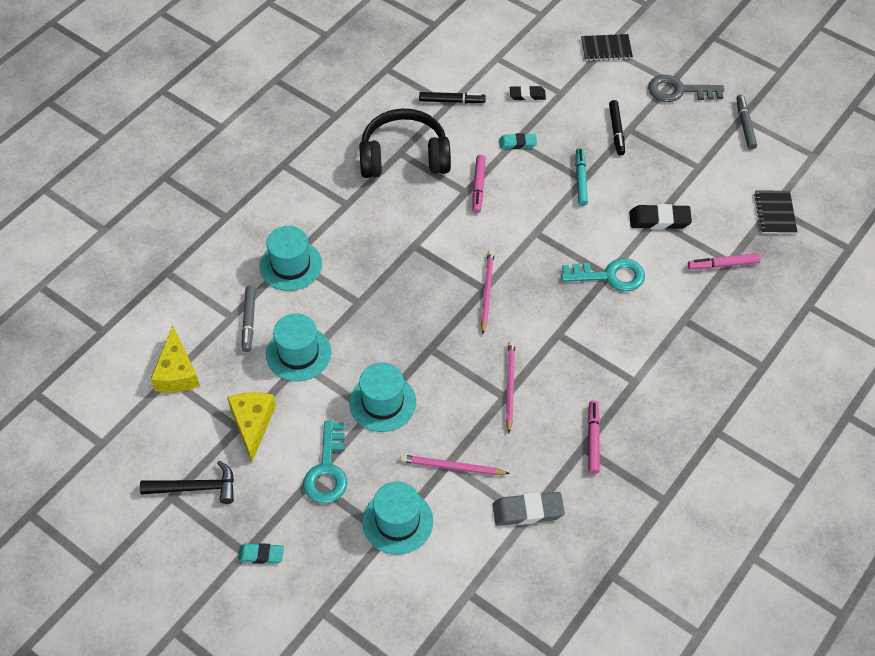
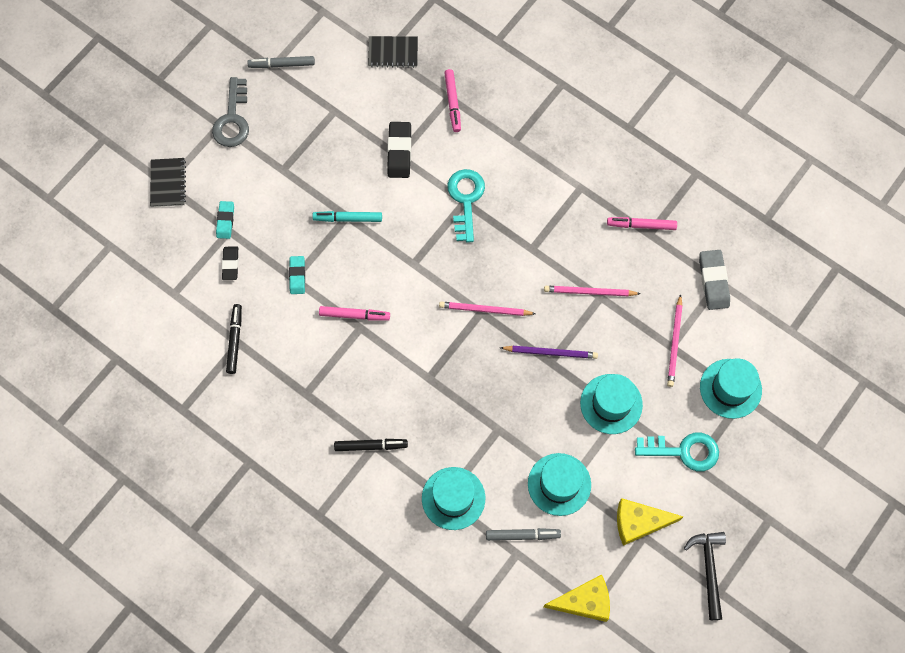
camera: 90 degrees left, 15 degrees up
(261, 555) = (770, 504): turquoise eraser -> turquoise eraser (225, 221)
(404, 157) = (312, 388): black headphones -> none
(440, 349) = (550, 352): none -> purple pencil
(616, 131) = (284, 181): black marker -> black marker (371, 446)

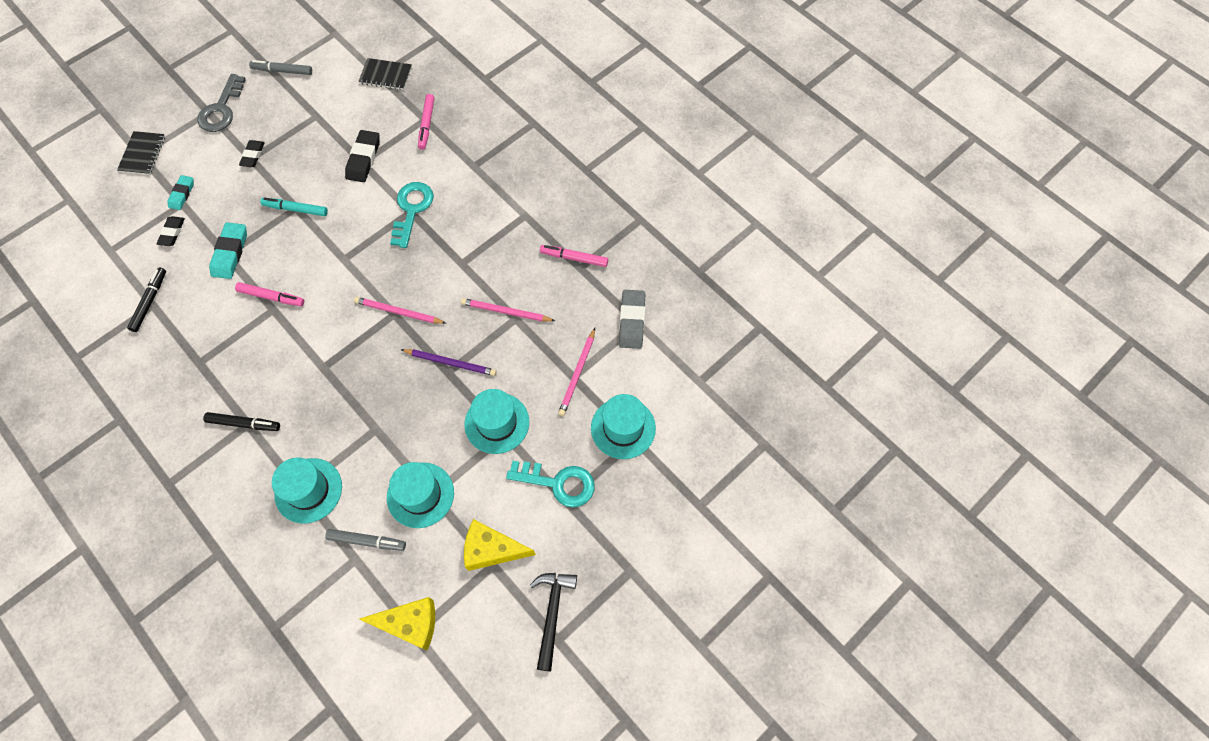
camera: 10 degrees right, 5 degrees down
(283, 166) = (253, 155): none -> black eraser
(297, 276) = (230, 253): turquoise eraser -> turquoise eraser, size x1.54

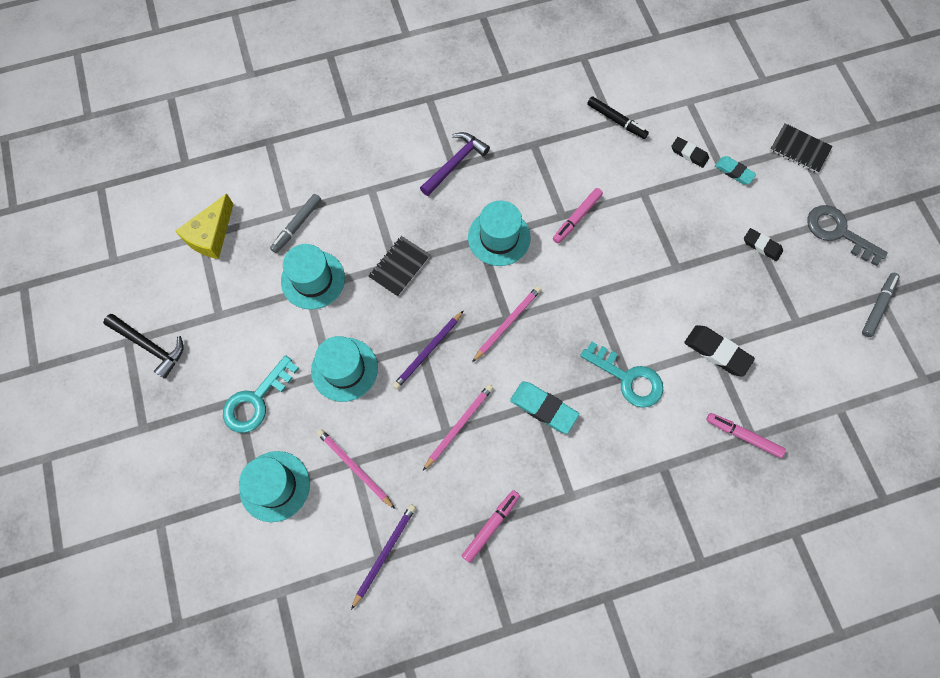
camera: 115 degrees right, 5 degrees up
(230, 253) = (644, 196): turquoise eraser -> turquoise eraser (543, 408)
(244, 424) = (455, 163): black marker -> purple hammer
(295, 209) = (674, 267): turquoise marker -> none
(308, 490) = (366, 195): turquoise hat -> turquoise hat (499, 237)
(386, 75) = (836, 416): black notebook -> black notebook (399, 267)
(492, 549) = (232, 319): yellow cheese -> none
(632, 321) = (384, 553): grey eraser -> purple pencil

